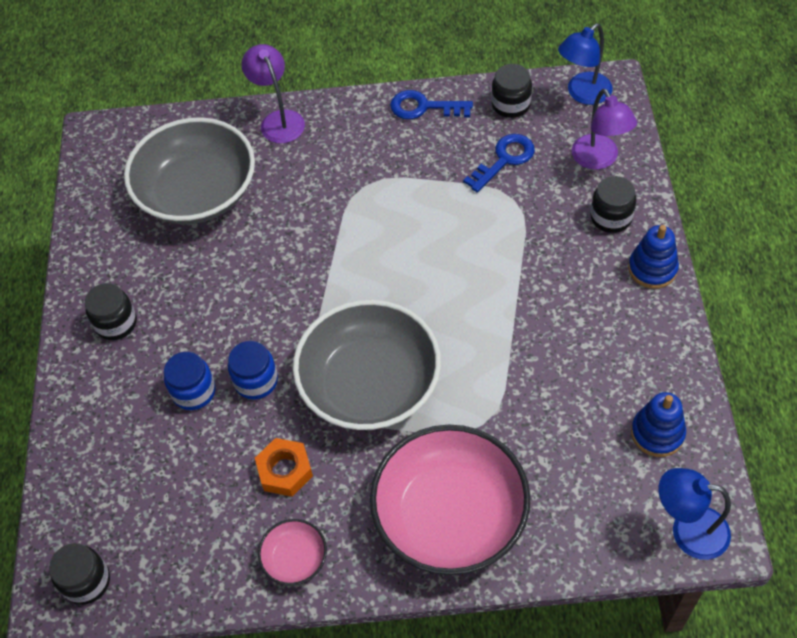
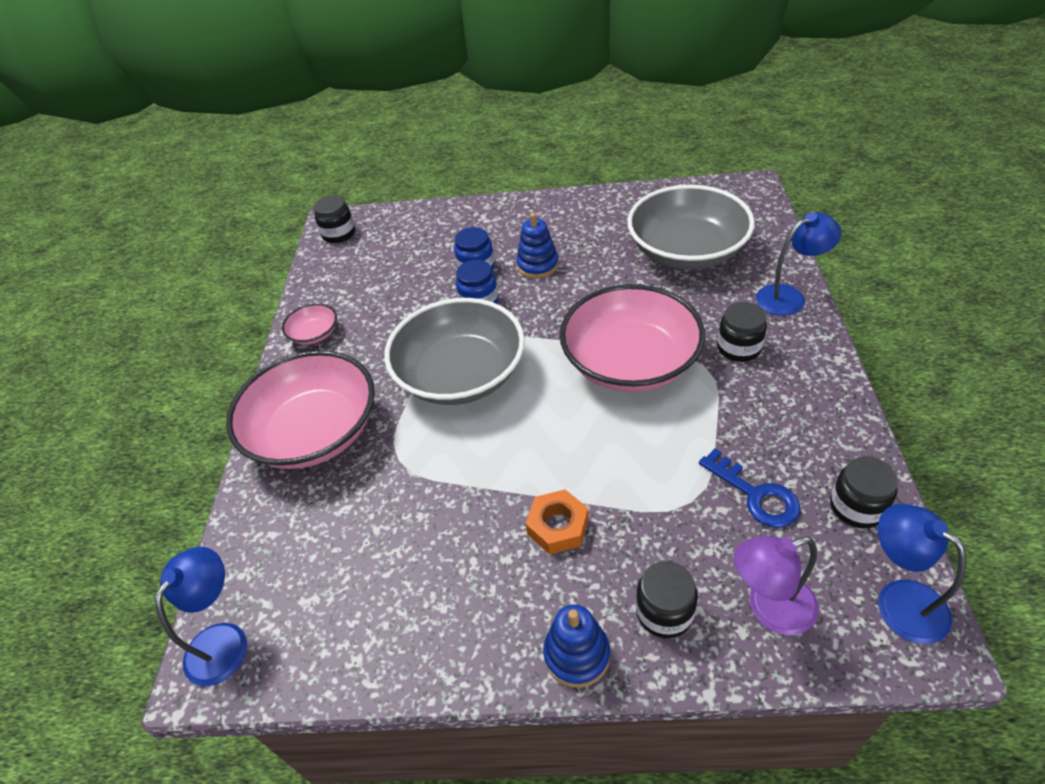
camera: 95 degrees right, 10 degrees down
(116, 323) = (548, 222): black jar -> black jar (739, 348)
(278, 120) = (789, 296): purple lamp -> blue lamp
(285, 471) = (391, 324): orange nut -> orange nut (558, 526)
(358, 239) = (630, 362): none -> pink bowl
(424, 107) = (832, 415): blue key -> none
(657, 433) = (344, 625): blue stacking toy -> blue stacking toy (537, 265)

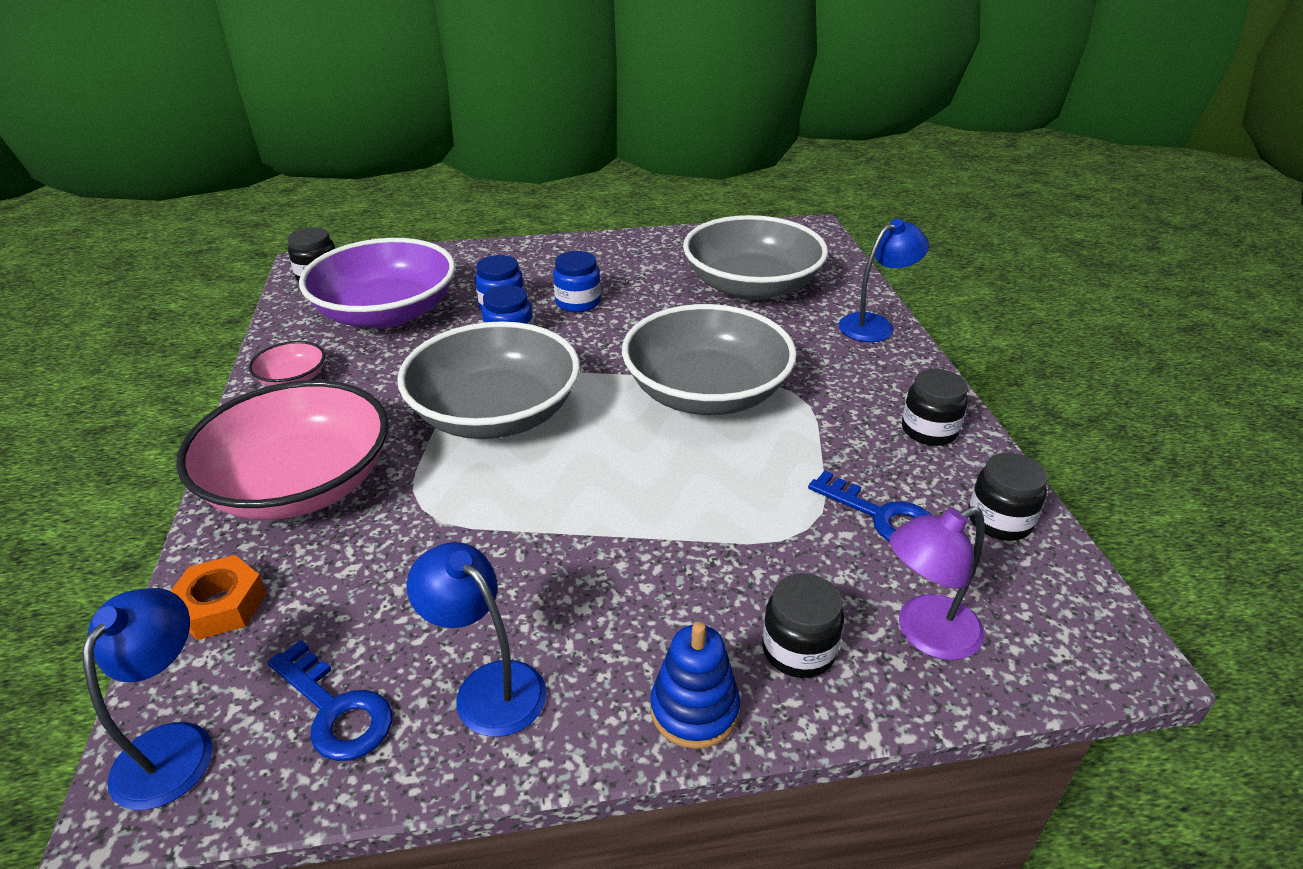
camera: 15 degrees left, 10 degrees down
(327, 624) = (335, 710): none -> blue key
(387, 272) = (387, 313): none -> purple bowl
(537, 265) = (578, 302): blue stacking toy -> blue jar
(558, 526) = (645, 567): orange nut -> orange nut (221, 605)
(630, 362) = (706, 392): pink bowl -> grey bowl
(739, 348) = (830, 374): black jar -> black jar (929, 430)
(899, 600) = (1071, 611): blue lamp -> blue lamp (488, 686)

